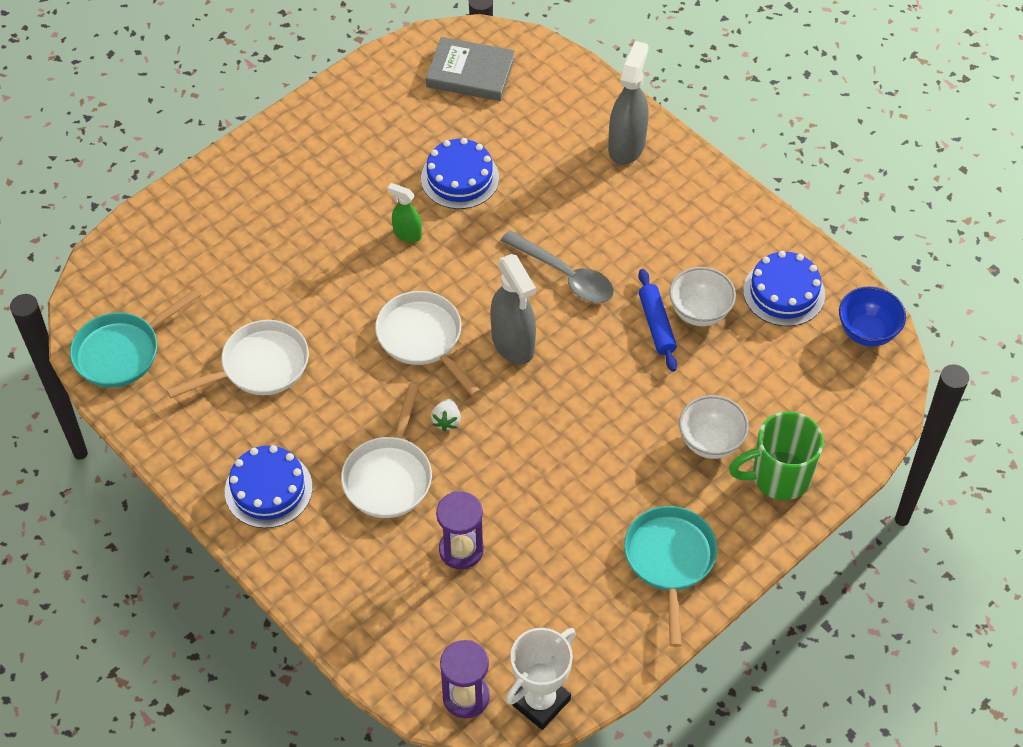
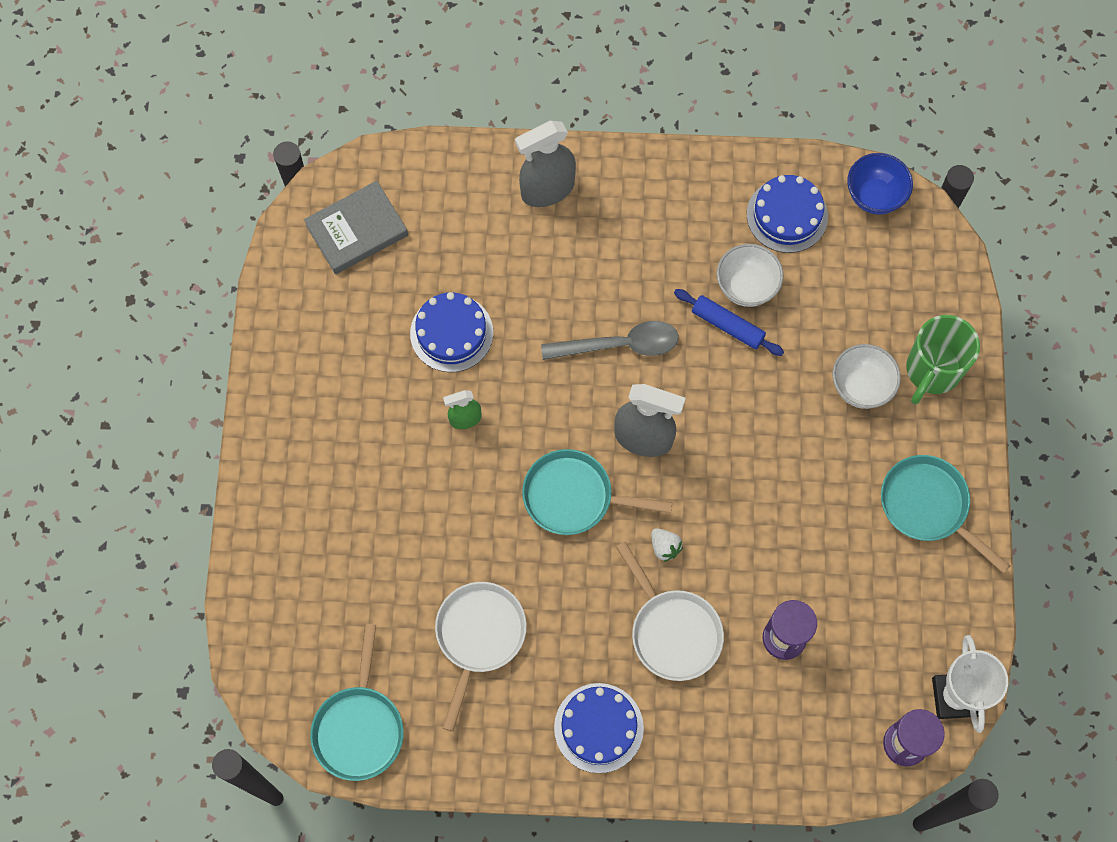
camera: 45 degrees left, 15 degrees up
(423, 338) = (574, 496): white pan -> turquoise pan
(626, 146) = (547, 190): grey spray bottle -> grey spray bottle turned 90 degrees counterclockwise

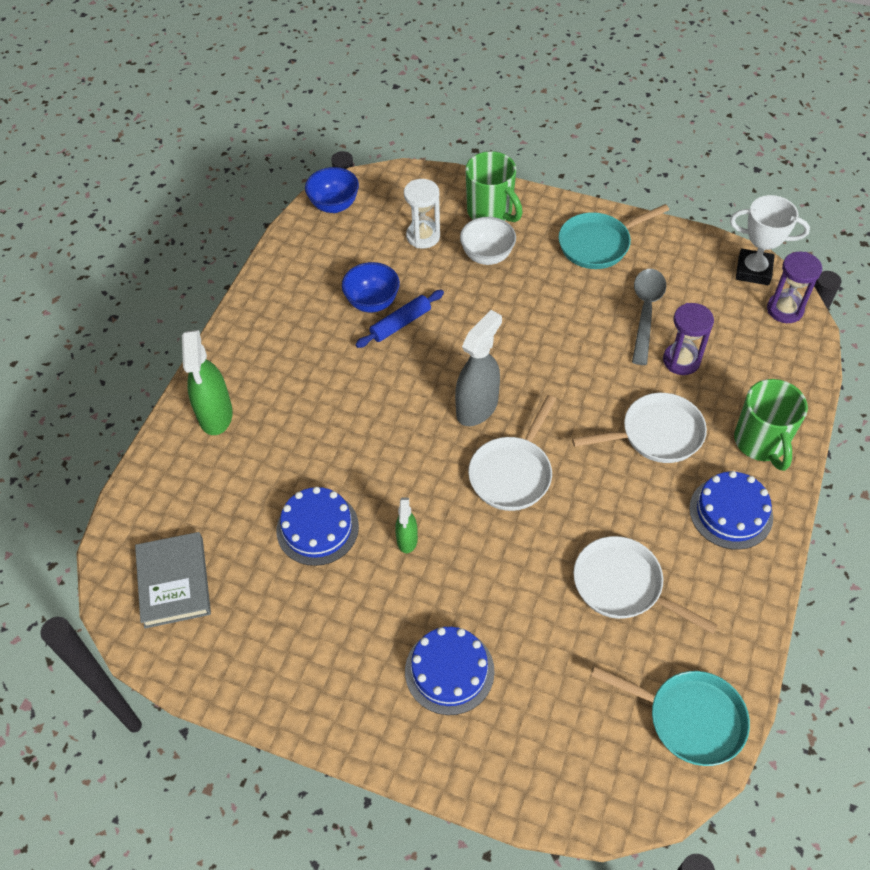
camera: 70 degrees left, 15 degrees down
(547, 190) = (215, 415): grey spray bottle -> green spray bottle
(574, 496) = (512, 473): turquoise pan -> white pan
(620, 345) = (386, 401): grey spoon -> grey spoon (646, 312)
(665, 547) = (580, 419): white strawberry -> none
(699, 745) = (761, 443): none -> green mug
(746, 287) = (372, 302): white bowl -> blue bowl
(787, 215) = (323, 260): blue cake -> blue cake (449, 671)
(864, 308) = (423, 236): none -> white hourglass

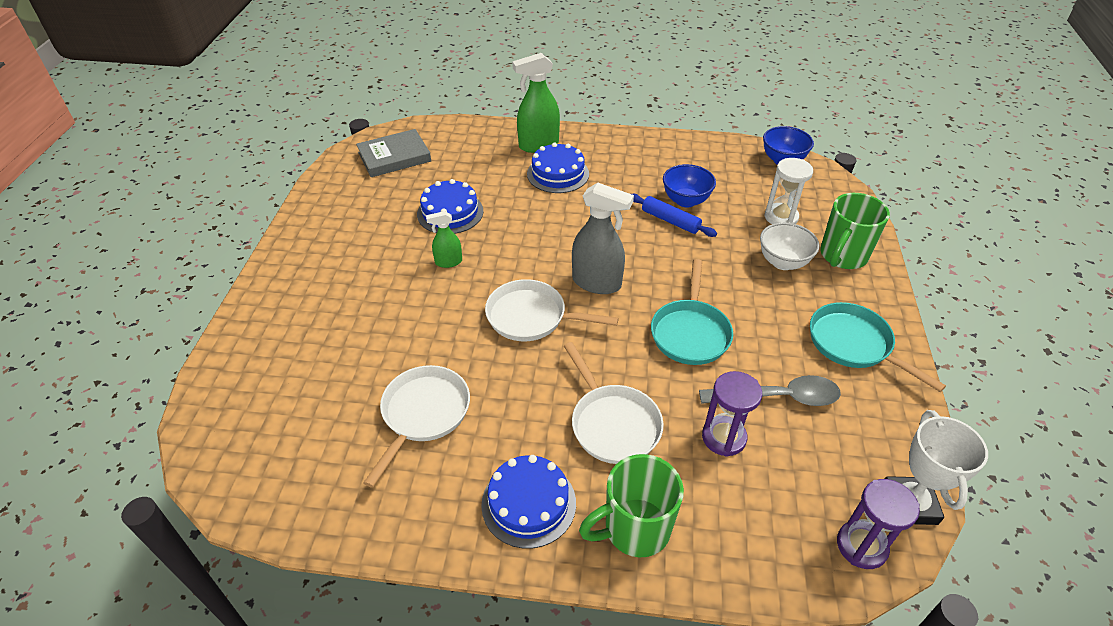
camera: 75 degrees right, 10 degrees down
(449, 671) = (330, 306): blue cake -> blue cake (558, 174)
(689, 719) = (282, 484): turquoise pan -> turquoise pan (690, 332)

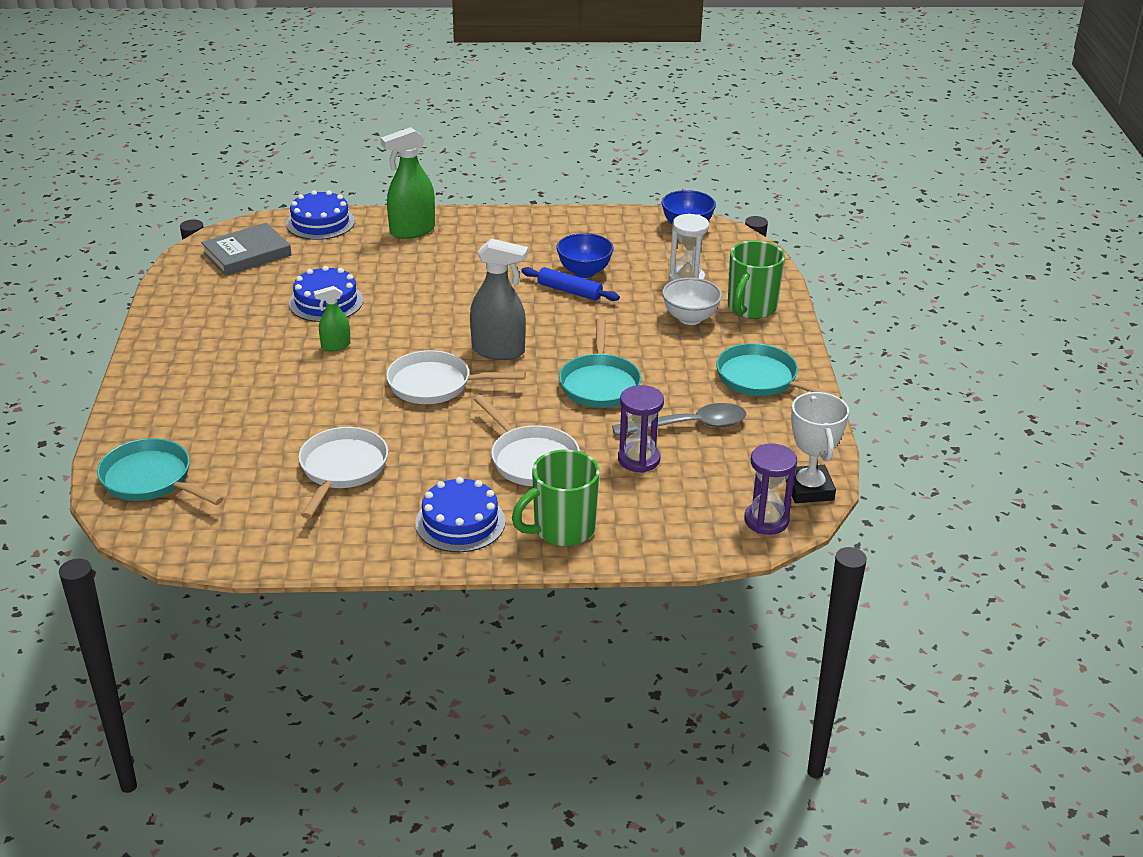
camera: 10 degrees left, 10 degrees down
(240, 405) = (151, 480): none -> turquoise pan
(558, 174) = (439, 257): blue cake -> blue cake (320, 222)

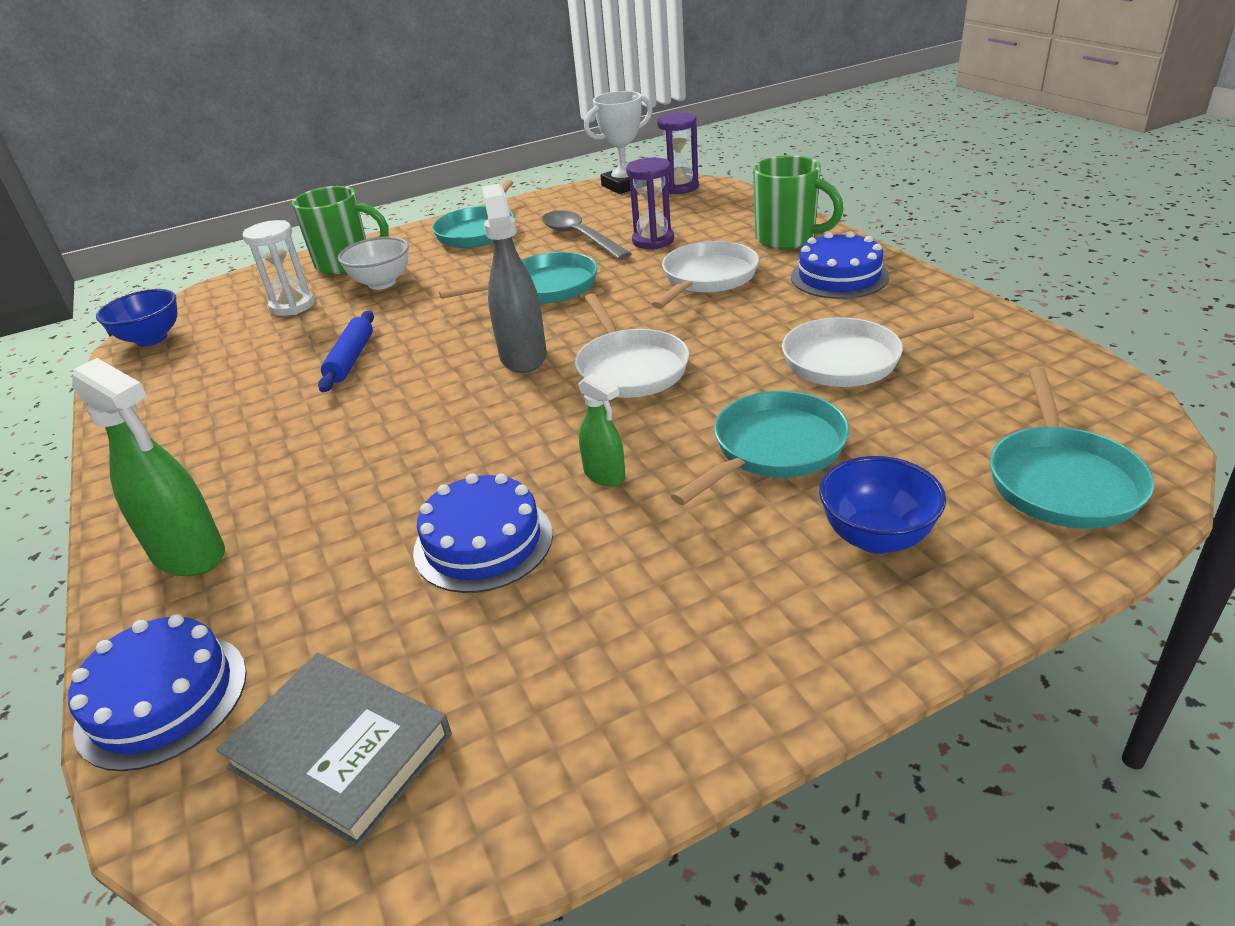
camera: 110 degrees left, 0 degrees up
(290, 403) = (773, 449): none -> turquoise pan
(584, 272) = (295, 365): blue bowl -> blue bowl (876, 537)

